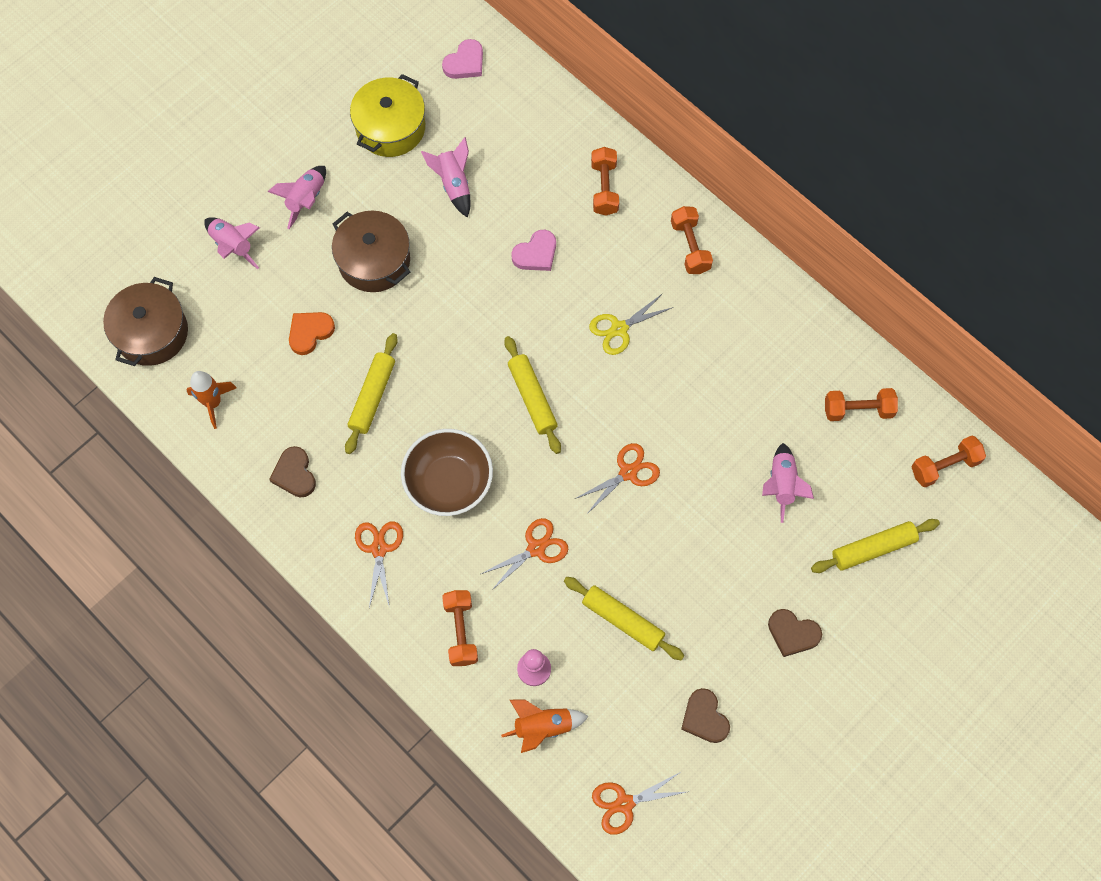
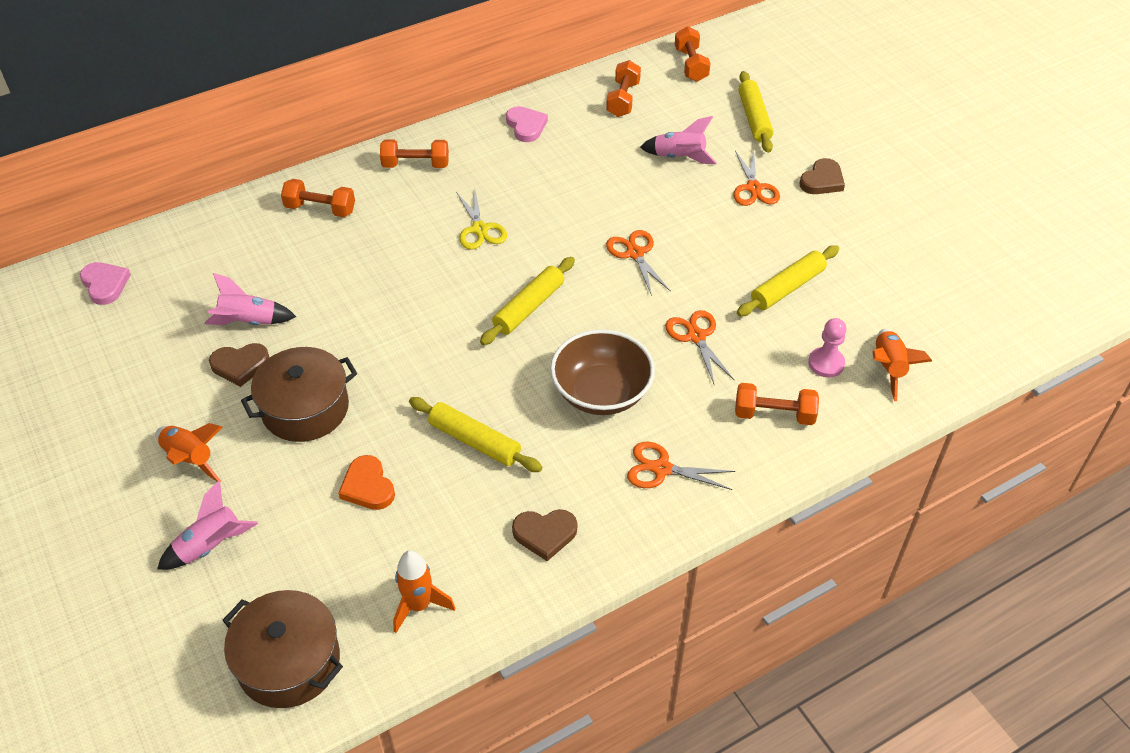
camera: 75 degrees left, 20 degrees down
(306, 200) = (190, 459): pink rocket -> orange rocket
(390, 127) = (144, 363): yellow pot -> none
(532, 398) = (529, 307): yellow rolling pin -> yellow rolling pin turned 45 degrees counterclockwise
(536, 253) = (367, 273): pink heart -> pink heart (526, 126)
(624, 803) = (972, 323): orange scissors -> orange scissors (754, 188)
(704, 718) = (894, 252): brown heart -> brown heart (240, 365)

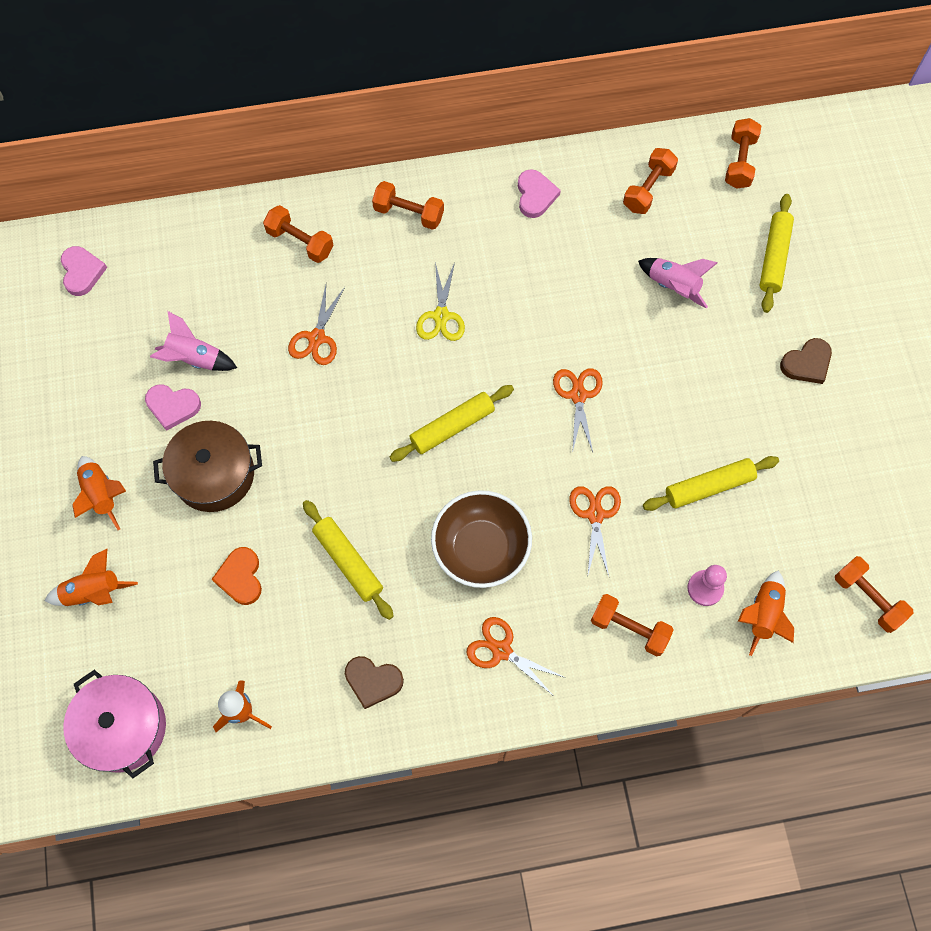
camera: 20 degrees right, 20 degrees up
(211, 546) = (94, 592): pink rocket -> orange rocket
(240, 365) = (173, 406): brown heart -> pink heart
(289, 662) = (123, 727): brown pot -> pink pot
(754, 188) = (732, 351): orange scissors -> orange scissors (317, 338)
(971, 329) = (868, 598): none -> orange dumbbell

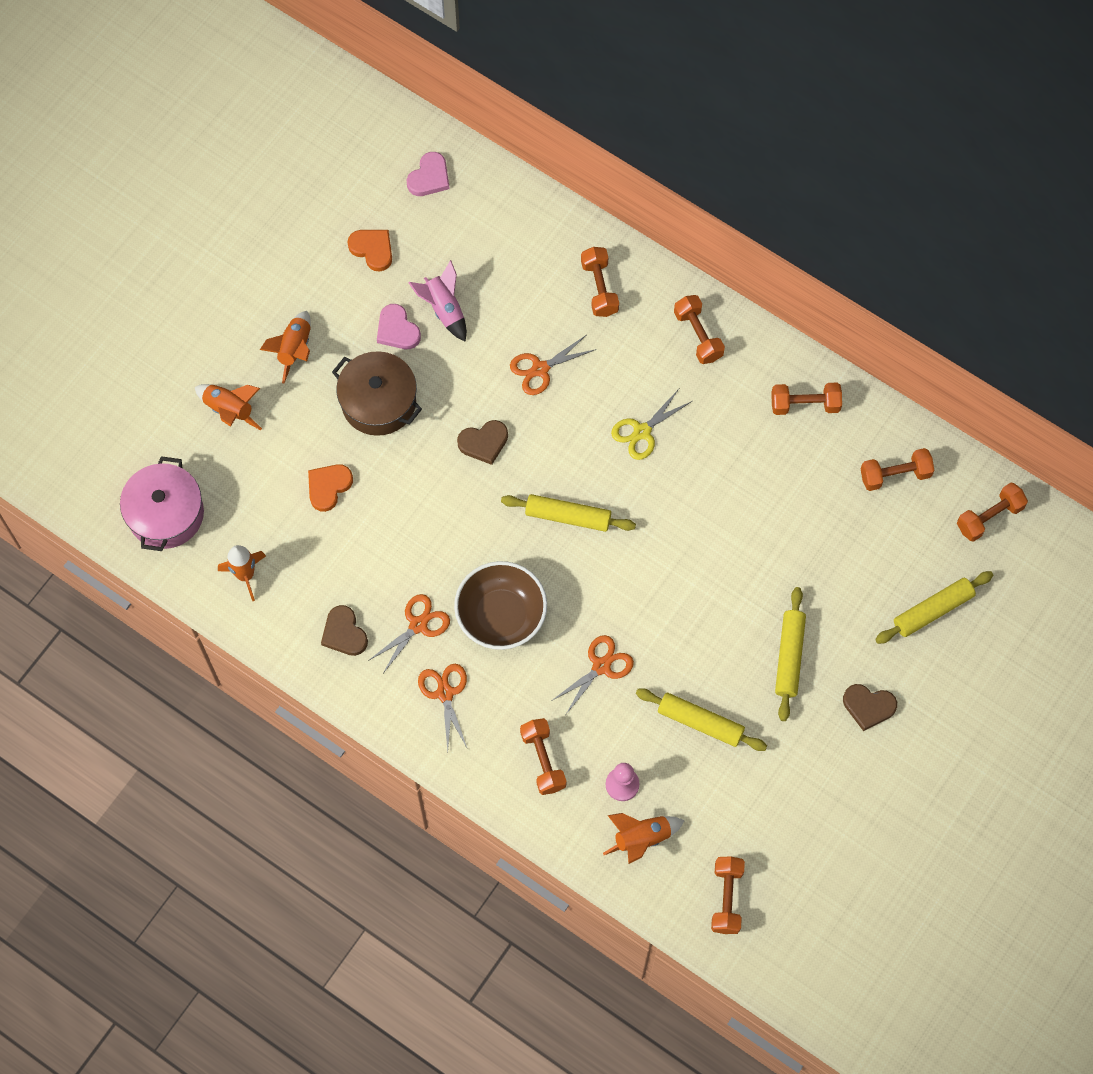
camera: 45 degrees right, 0 degrees up
(90, 363) = (372, 249): none -> orange heart
(330, 430) = (484, 442): none -> brown heart
(348, 562) = (406, 542): yellow rolling pin -> yellow rolling pin (789, 657)
(535, 195) = (805, 404): pink heart -> orange dumbbell
(578, 395) = (678, 576): orange scissors -> orange scissors (418, 625)
(673, 286) = (832, 562): pink rocket -> none

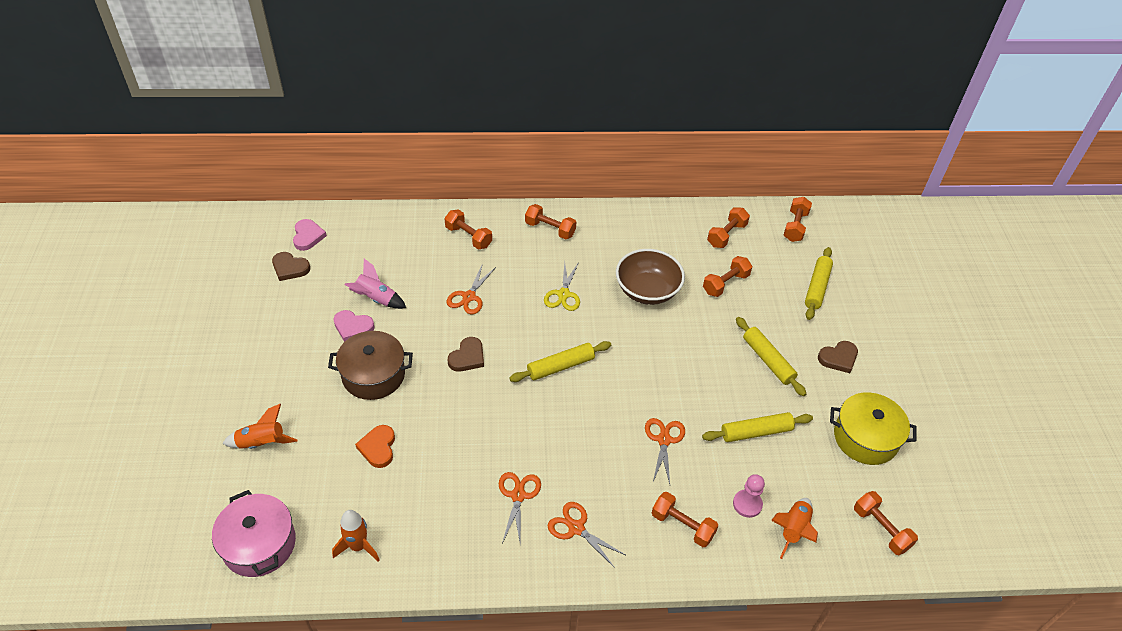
camera: 40 degrees left, 20 degrees down
(295, 349) = (285, 378): orange rocket -> none
(344, 633) = (468, 537): brown heart -> brown heart (290, 268)
(372, 249) = (299, 292): orange heart -> none
(501, 615) = (570, 452): brown bowl -> brown bowl (647, 291)
(805, 404) = (643, 229): orange dumbbell -> orange dumbbell (725, 283)
(806, 806) = (865, 438): none -> yellow pot

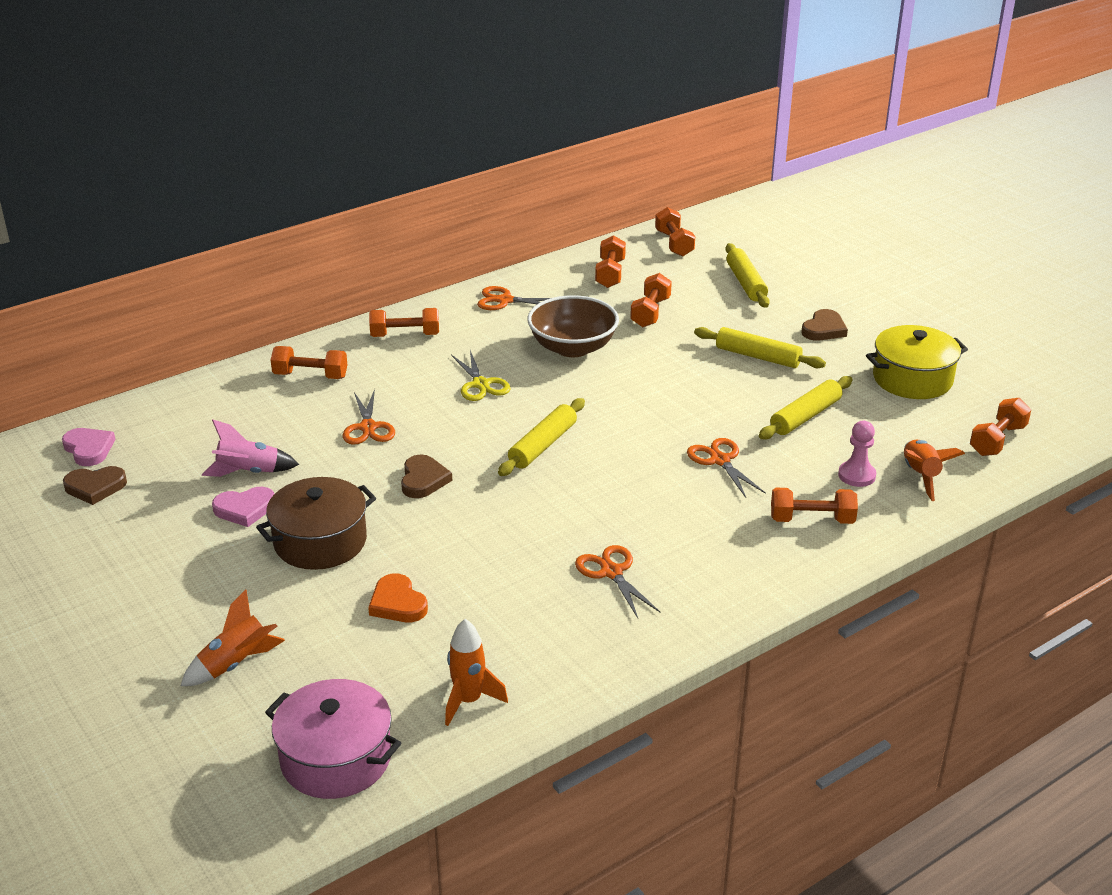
camera: 30 degrees left, 15 degrees down
(576, 528) = (704, 571): orange scissors -> orange scissors (505, 300)
(881, 529) = (997, 440): orange dumbbell -> orange dumbbell turned 75 degrees counterclockwise

